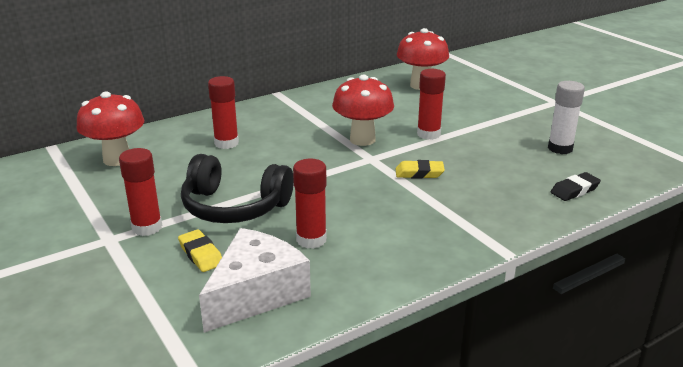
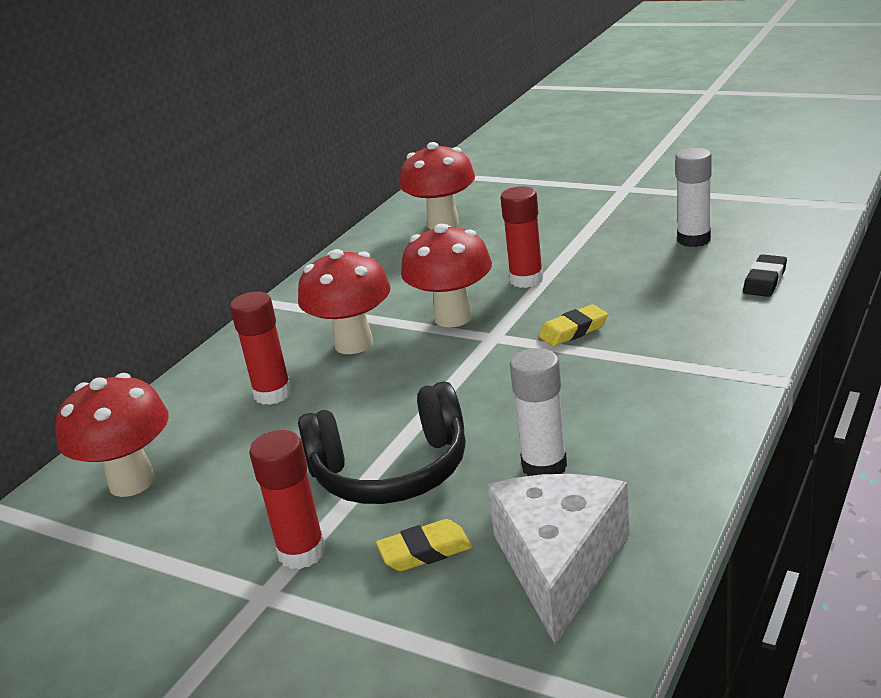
camera: 25 degrees left, 0 degrees up
(201, 254) = (425, 551): yellow eraser -> yellow eraser turned 45 degrees counterclockwise
(295, 133) = (353, 344): none -> red mushroom
(311, 240) = (544, 466): red glue stick -> white glue stick

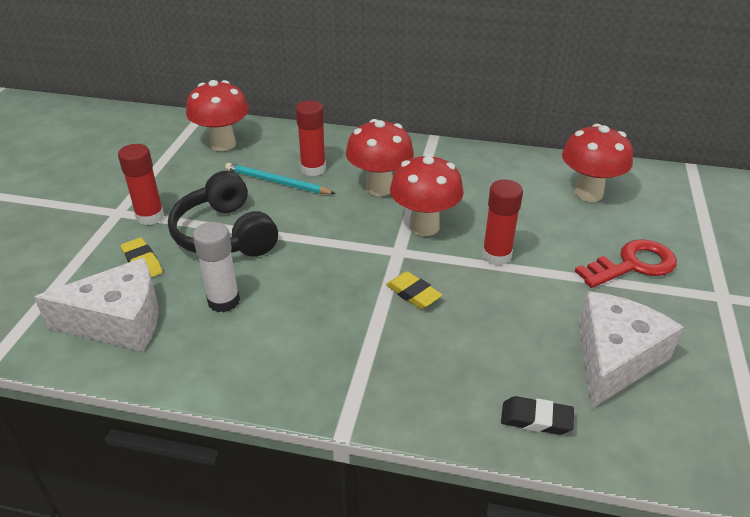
camera: 70 degrees right, 10 degrees up
(285, 425) = (277, 182): none -> turquoise pencil
(568, 217) = (632, 265): none -> red key
(693, 240) = (614, 359): white glue stick -> white cheese

